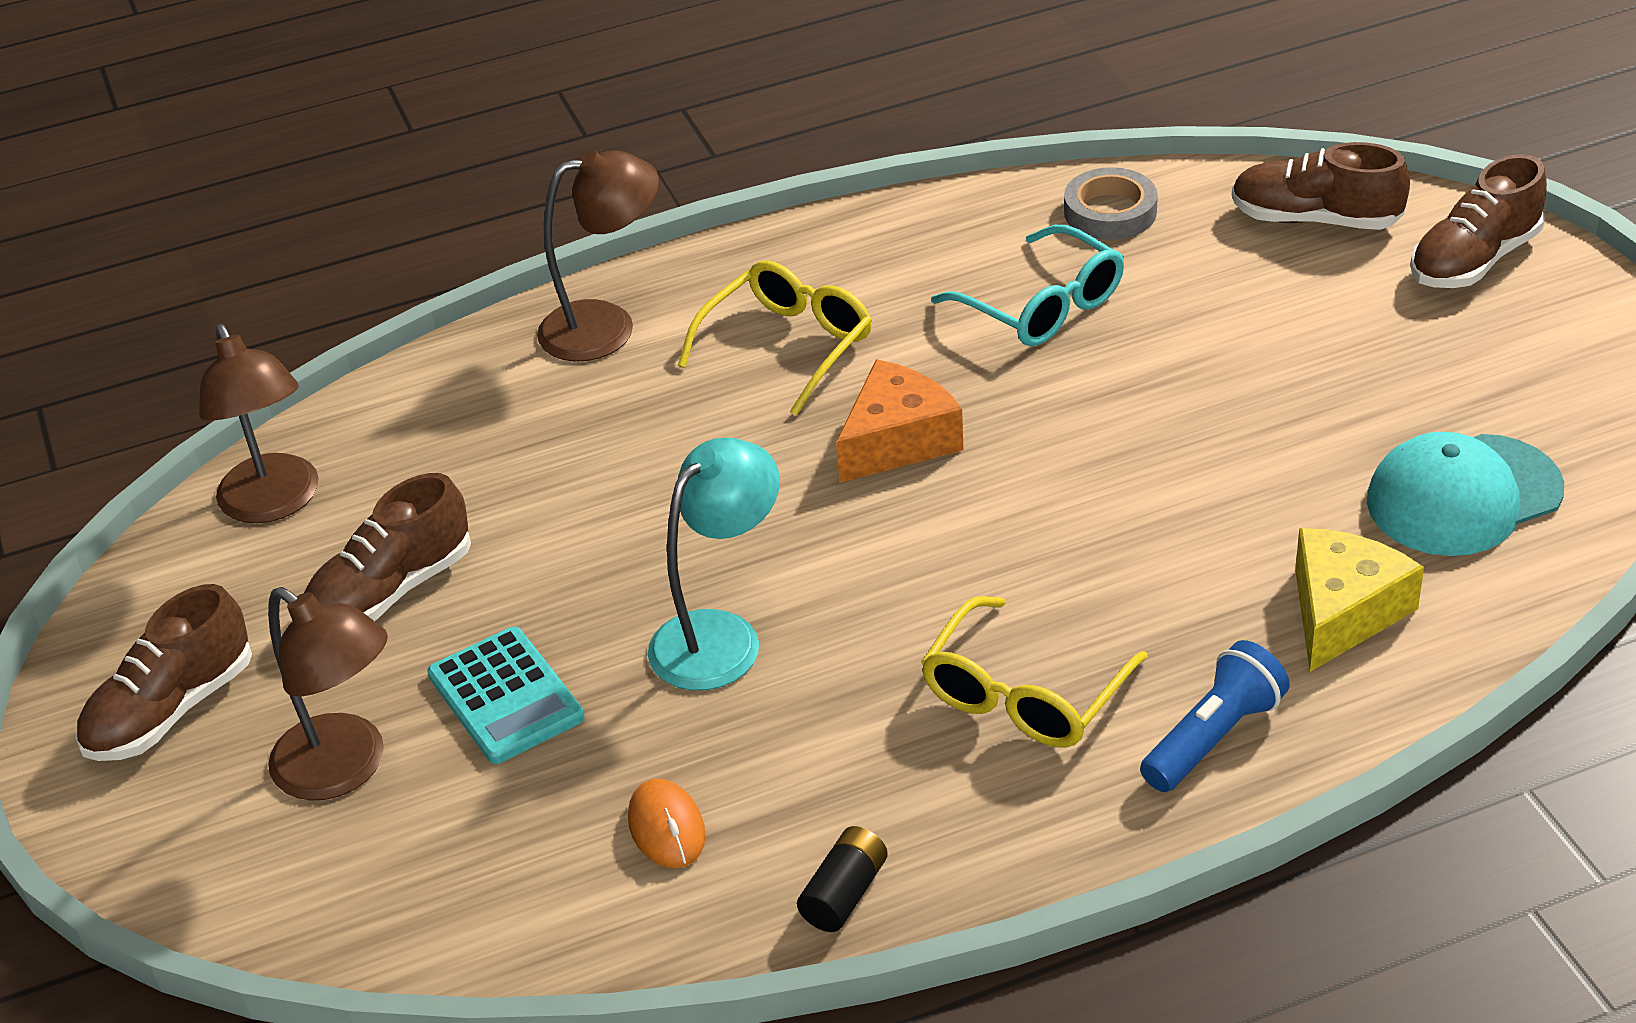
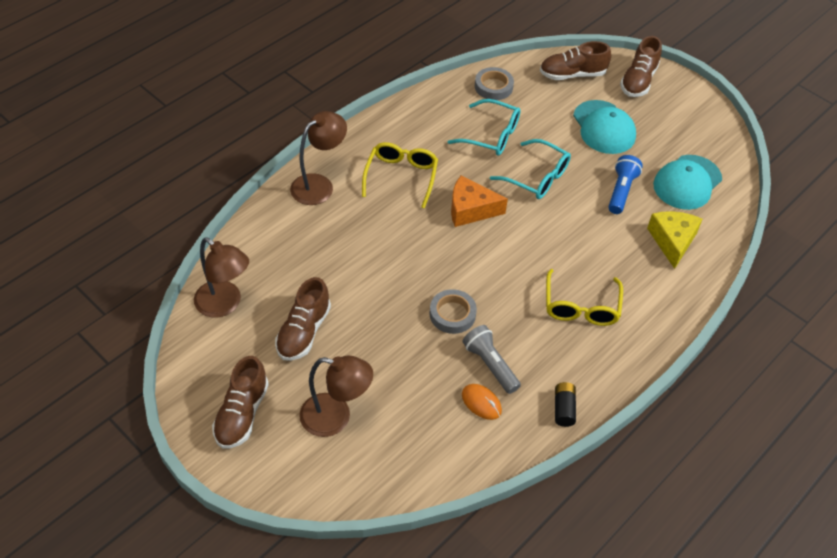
camera: 30 degrees left, 10 degrees up
(505, 697) = (382, 366): turquoise calculator -> none
(721, 636) = (452, 314): turquoise lamp -> grey tape
(737, 757) = (490, 365): none -> grey flashlight
(898, 441) = (470, 209): orange cheese -> orange cheese turned 105 degrees counterclockwise
(1093, 409) = (537, 177): none -> turquoise glasses
(1213, 737) = (656, 305): blue flashlight -> blue flashlight (621, 191)
(1323, 340) = (604, 127): none -> turquoise cap

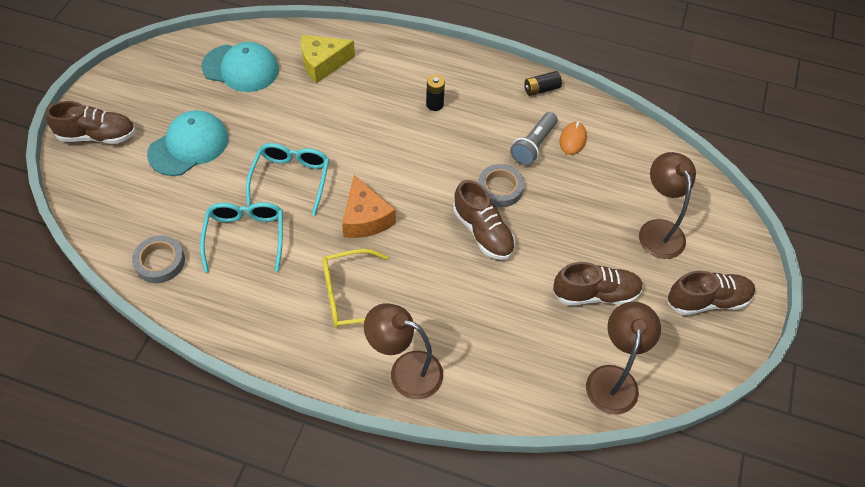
camera: 115 degrees left, 5 degrees up
(572, 74) = (108, 195): brown shoe -> brown shoe (483, 232)
(581, 307) = (434, 104): yellow glasses -> black battery
(621, 191) = (277, 111): blue flashlight -> none

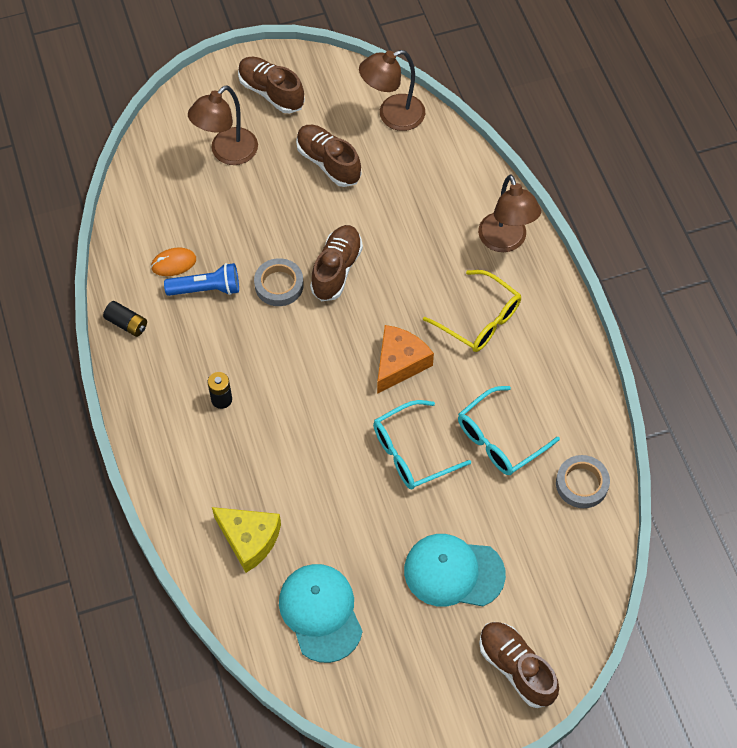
camera: 125 degrees left, 5 degrees up
(533, 145) = (206, 289): grey flashlight -> blue flashlight

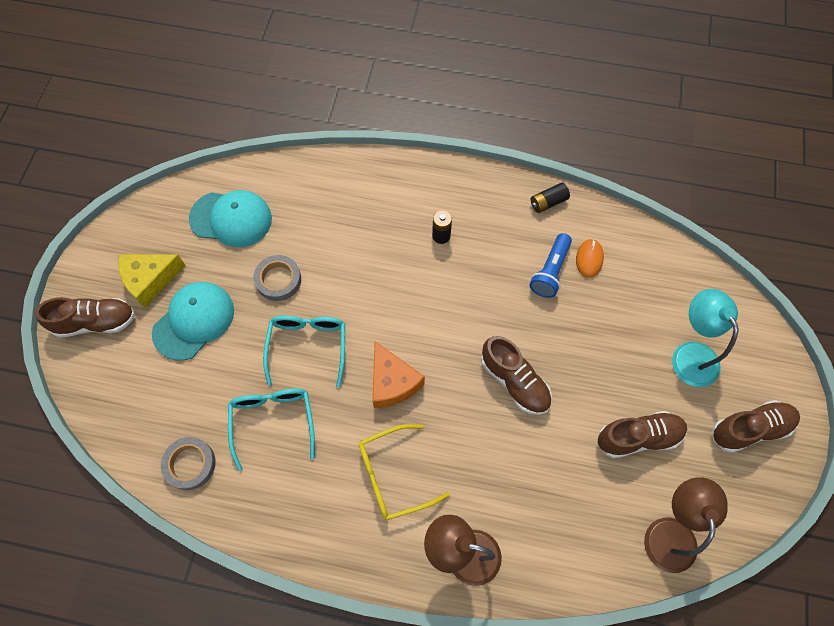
camera: 120 degrees right, 5 degrees up
(227, 153) = (690, 354): brown lamp -> turquoise lamp
(249, 539) = (316, 201): yellow cheese -> yellow cheese (150, 280)
(279, 285) = (524, 327): grey tape -> grey tape (278, 280)

